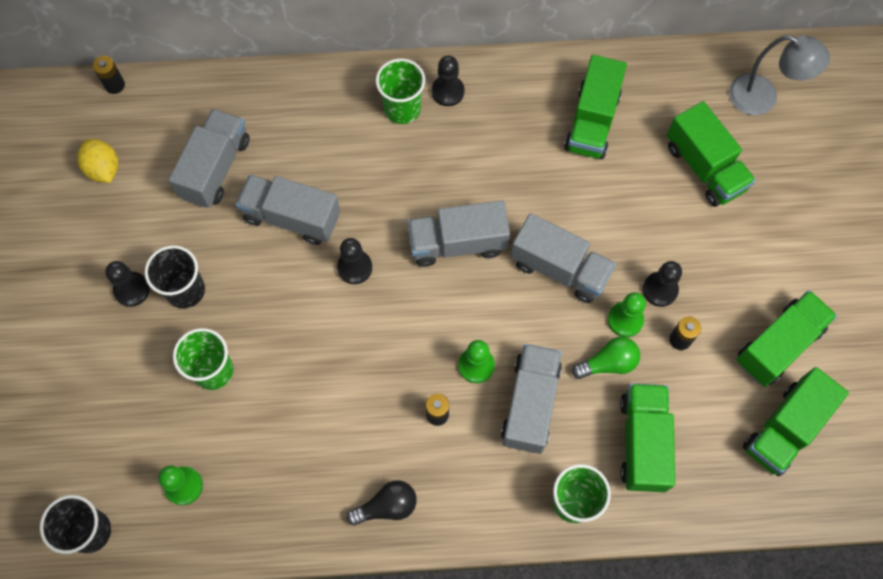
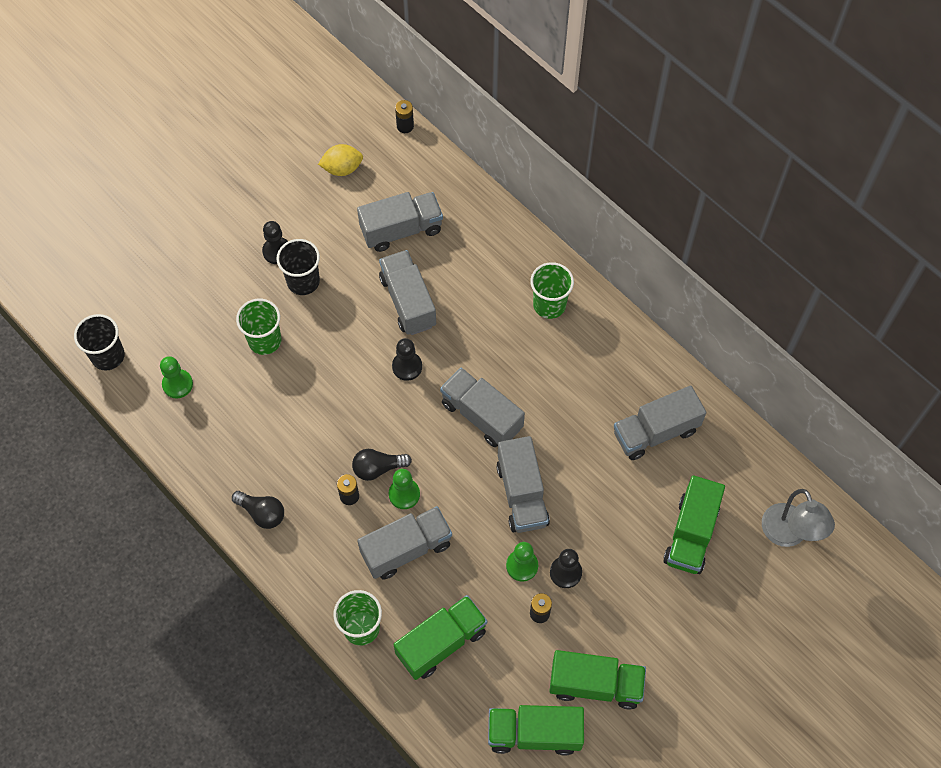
camera: 50 degrees right, 5 degrees down
(103, 169) = (342, 169): yellow lemon -> yellow lemon turned 60 degrees clockwise
(431, 368) = (378, 468): none -> black light bulb
(447, 91) = (589, 322): black pawn -> none
(592, 122) = (655, 432): green truck -> grey truck
(608, 363) = (480, 578): green light bulb -> none

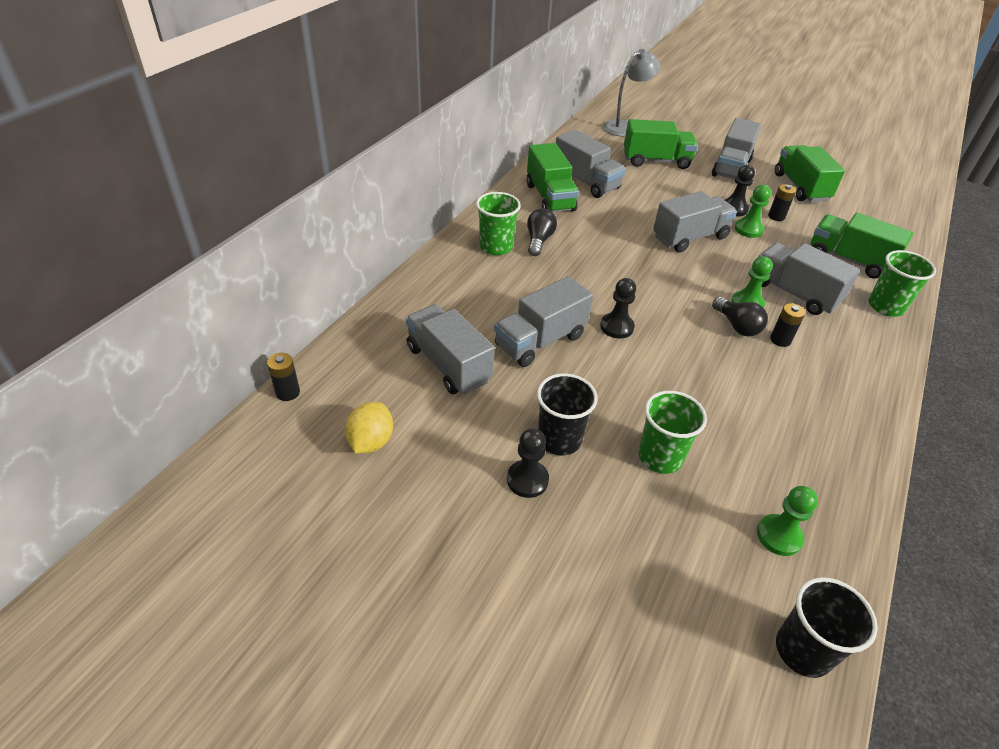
camera: 110 degrees left, 20 degrees down
(262, 513) = (855, 402): black light bulb -> black light bulb (539, 240)
(342, 169) = (371, 441): yellow lemon -> yellow lemon turned 45 degrees clockwise
(481, 415) = (635, 270): grey truck -> grey truck (731, 168)
(534, 733) = (861, 208): green truck -> green truck (550, 197)

